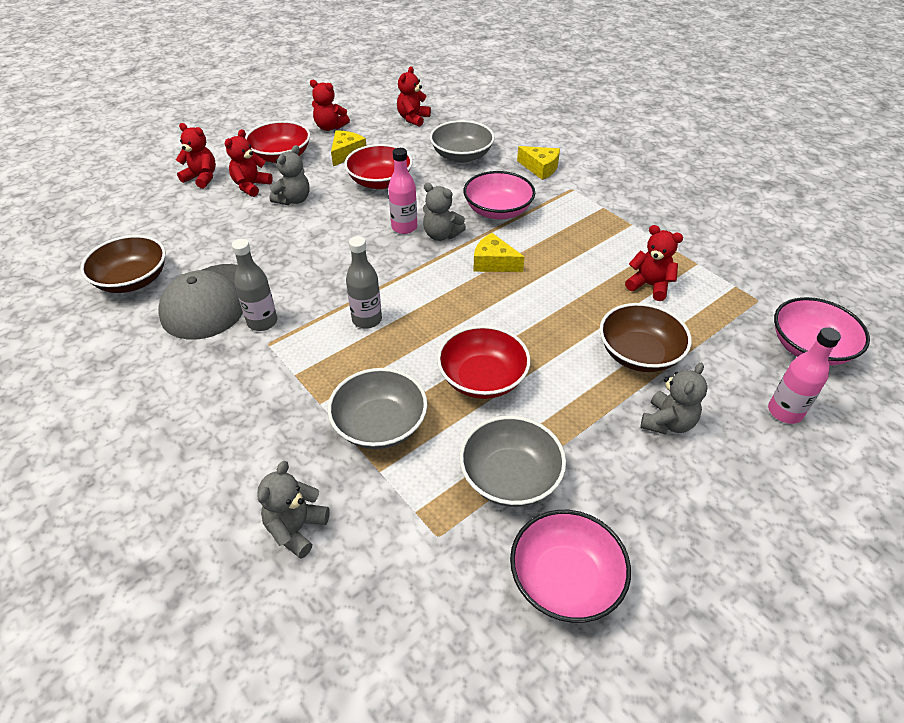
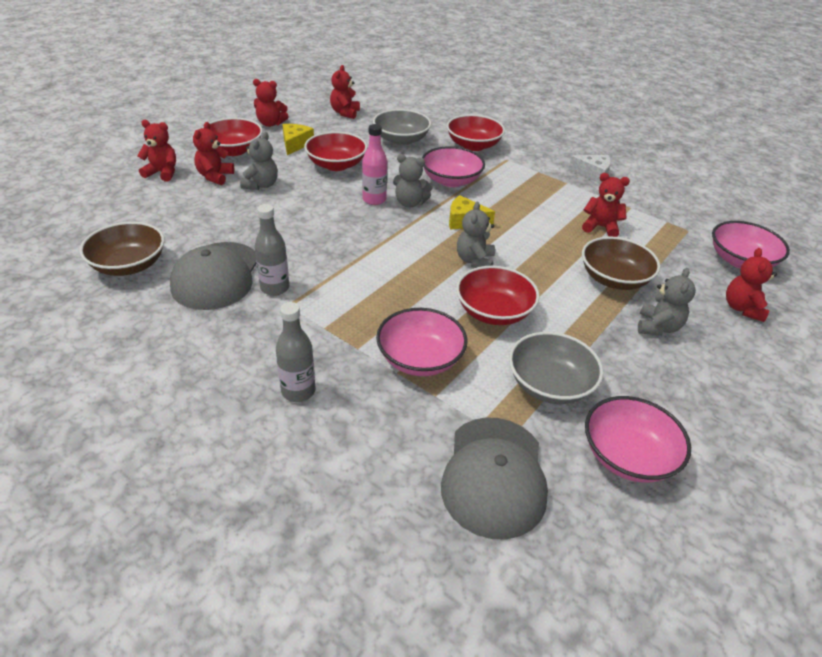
camera: 15 degrees left, 5 degrees down
(296, 529) = (380, 452): grey teddy bear -> grey teddy bear (475, 261)
(367, 320) = (372, 276): grey bottle -> grey bottle (298, 391)
(380, 425) = (420, 359): grey bowl -> pink bowl
(405, 577) = (494, 476): none -> grey cap
(540, 168) = (473, 145): yellow cheese -> red bowl
(668, 215) = (593, 174): none -> white cheese
(784, 412) = (742, 308): pink bottle -> red teddy bear

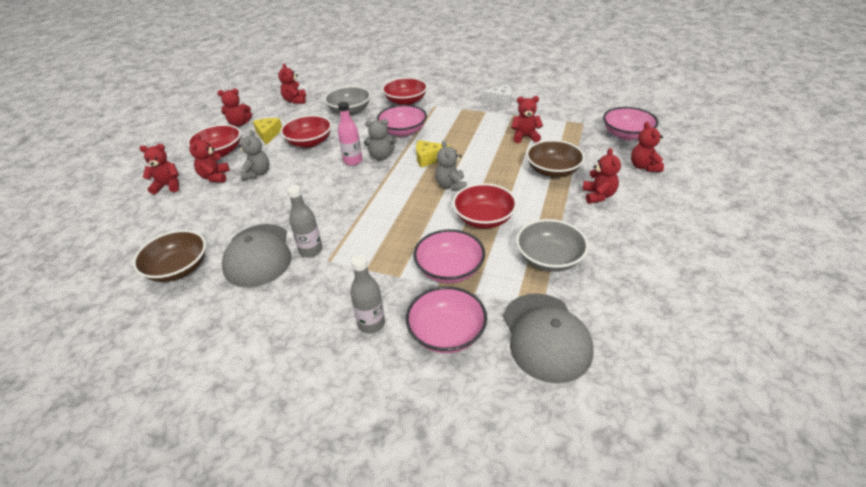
camera: 15 degrees left, 0 degrees up
(628, 456) = (625, 291): pink bowl -> pink bowl (446, 333)
(658, 327) = (598, 195): grey teddy bear -> red teddy bear

